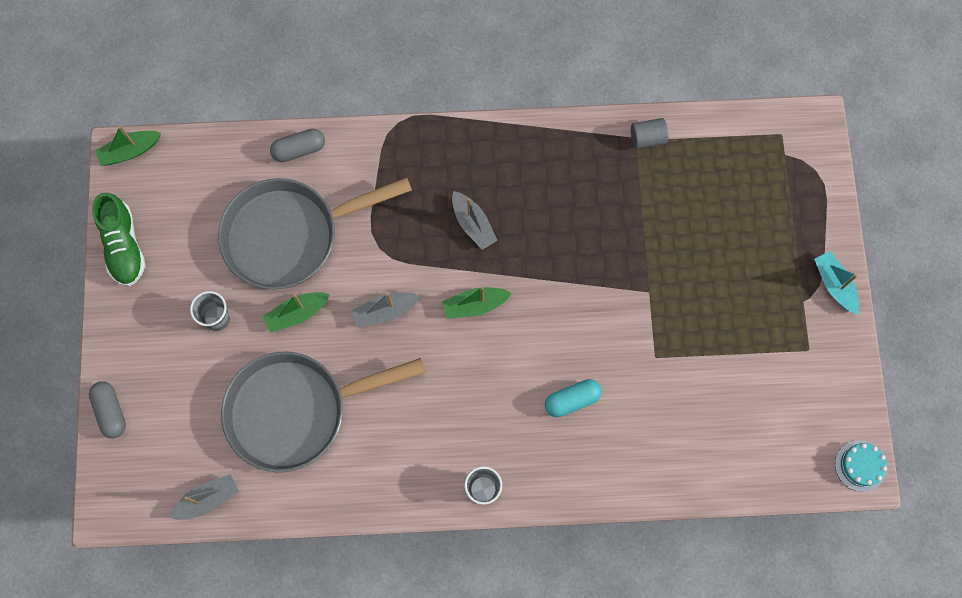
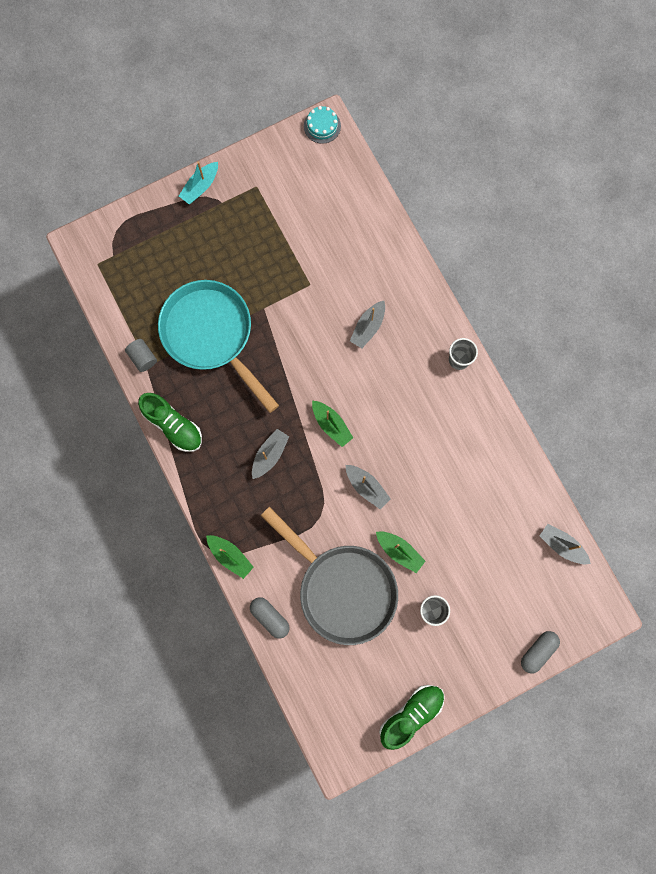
camera: 115 degrees left, 5 degrees up
(130, 151) = (333, 755): green boat -> green boat (230, 556)
(296, 410) = (469, 515): grey pan -> none
(555, 138) = (173, 425): none -> green shoe
(572, 400) = (368, 327): turquoise capsule -> grey boat
(641, 221) = (211, 335): none -> turquoise pan

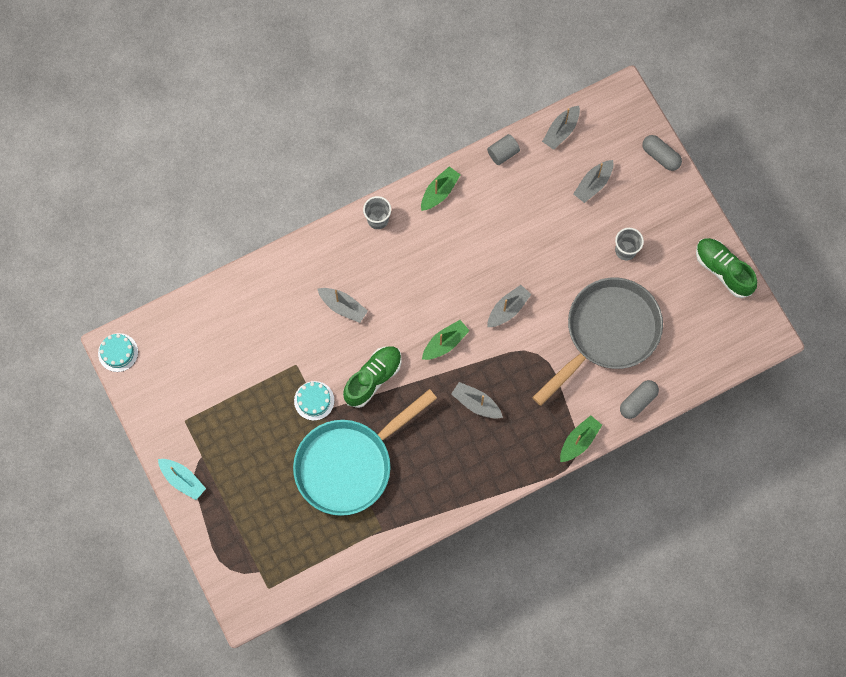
camera: 90 degrees left, 5 degrees down
(143, 358) = (373, 535): grey cylinder -> grey cylinder (503, 153)
(173, 425) = (446, 501): green shoe -> green shoe (373, 378)
(274, 301) = (314, 400): none -> turquoise cake
(399, 551) = (570, 279): green boat -> green boat (439, 192)
(503, 578) = (593, 184): none -> grey boat

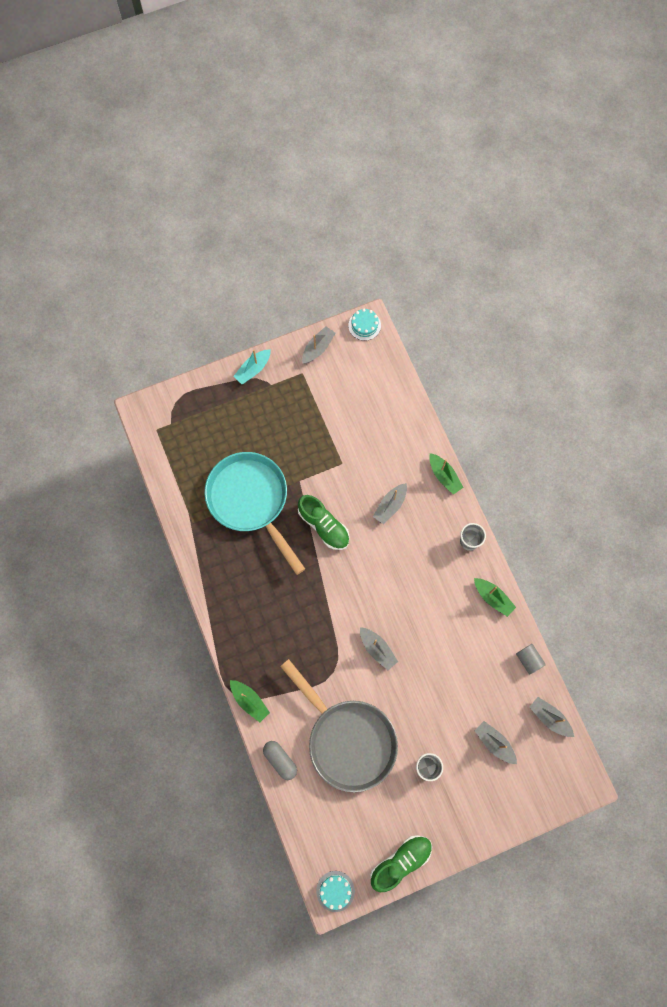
camera: 95 degrees right, 0 degrees up
(314, 400) = (309, 476): turquoise cake -> turquoise cake (335, 891)
(445, 343) = (350, 590): green boat -> green boat (444, 476)
(476, 403) = (293, 612): grey boat -> grey boat (318, 348)
(660, 156) = (520, 813): grey capsule -> none

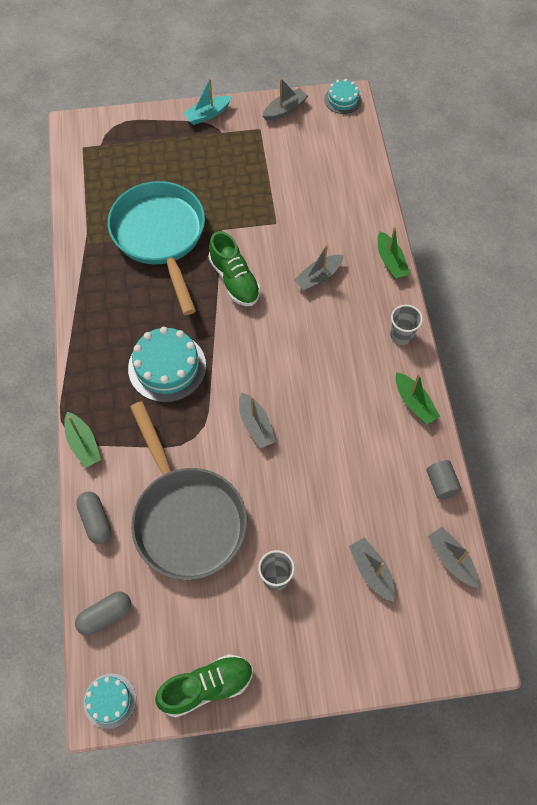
camera: 15 degrees right, 10 degrees down
(293, 618) = (167, 367): none -> turquoise cake
(311, 830) = (105, 615): none -> grey capsule

